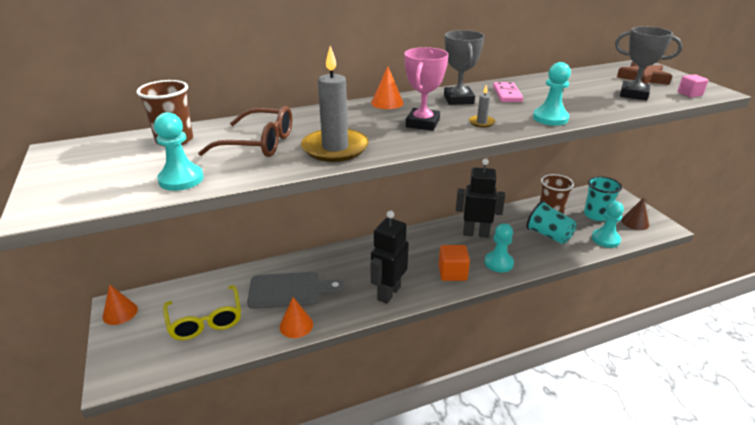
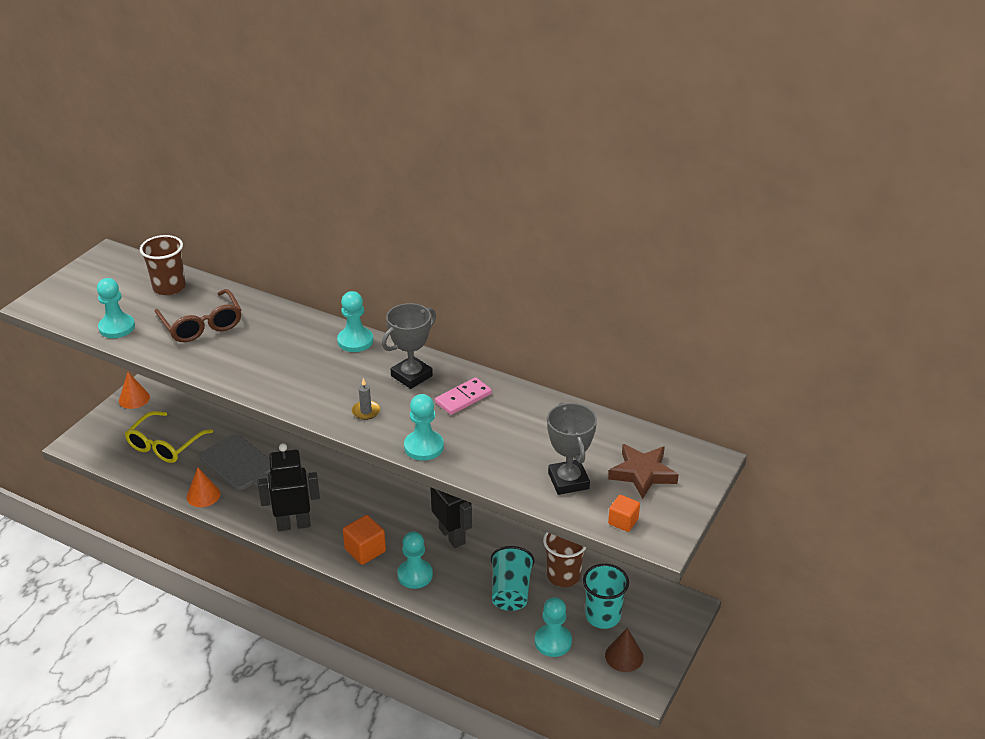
camera: 50 degrees right, 5 degrees up
(335, 148) = (230, 362): grey candle -> none
(387, 103) = (355, 341): orange cone -> turquoise pawn
(422, 123) = (327, 381): pink trophy -> none
(689, 94) = (623, 521): pink cube -> orange cube

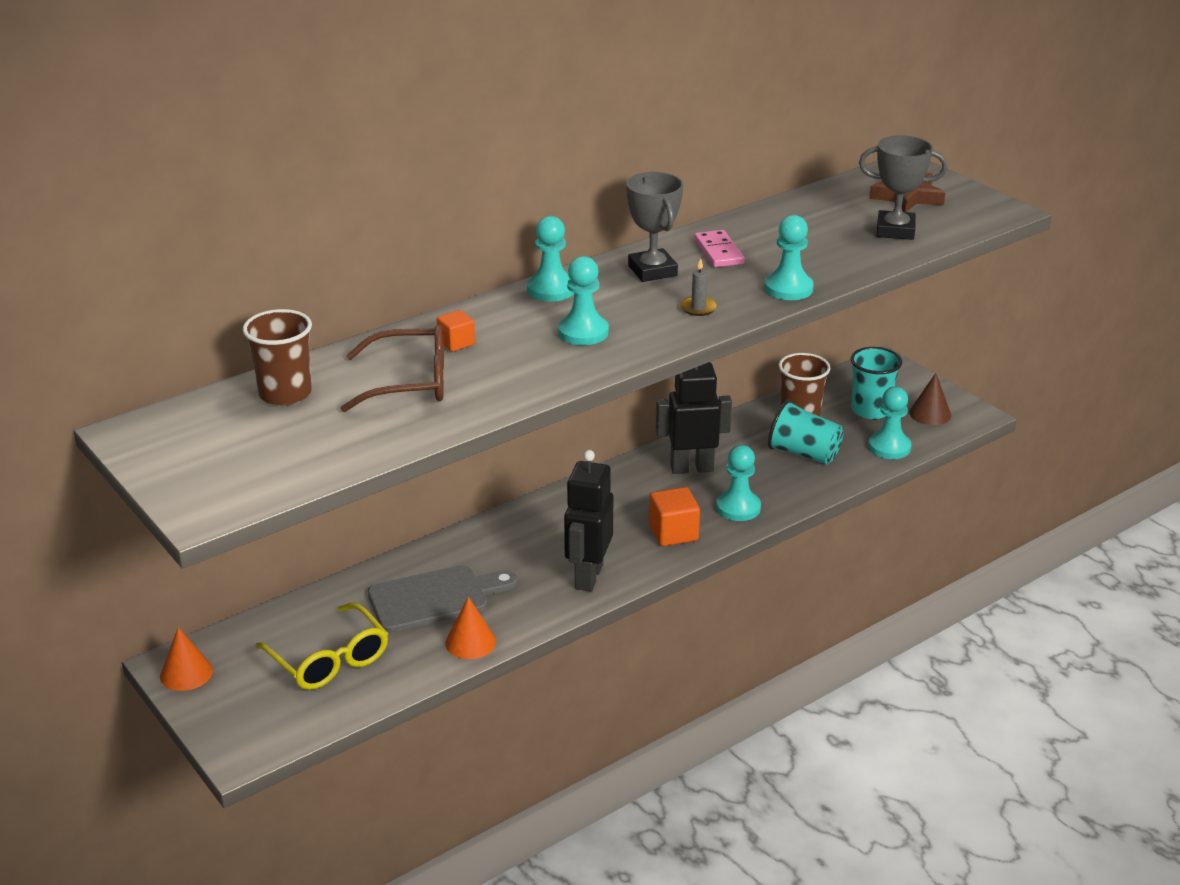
camera: 65 degrees left, 5 degrees down
(117, 327) = (347, 448): turquoise pawn -> turquoise pawn (583, 332)
(623, 521) = (970, 220): orange cube -> orange cube (456, 343)

